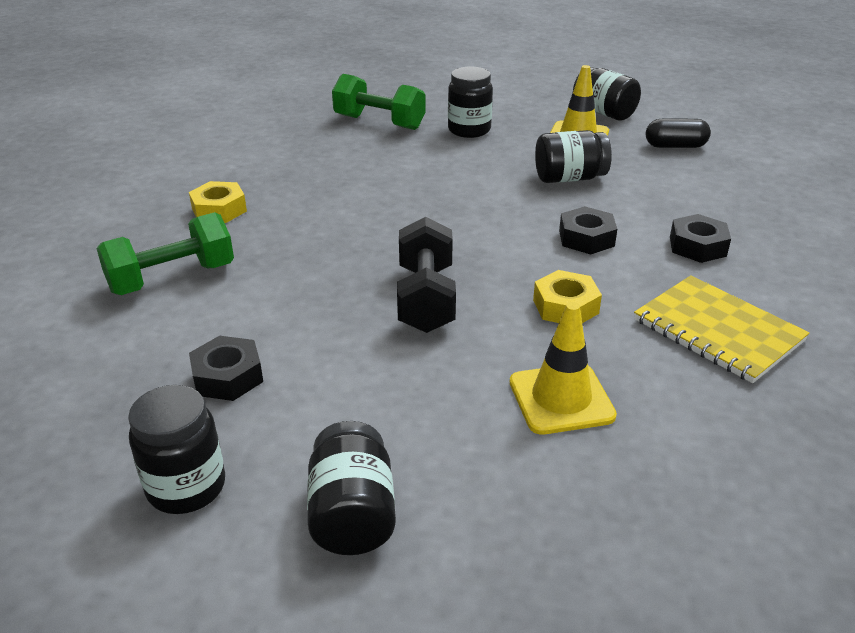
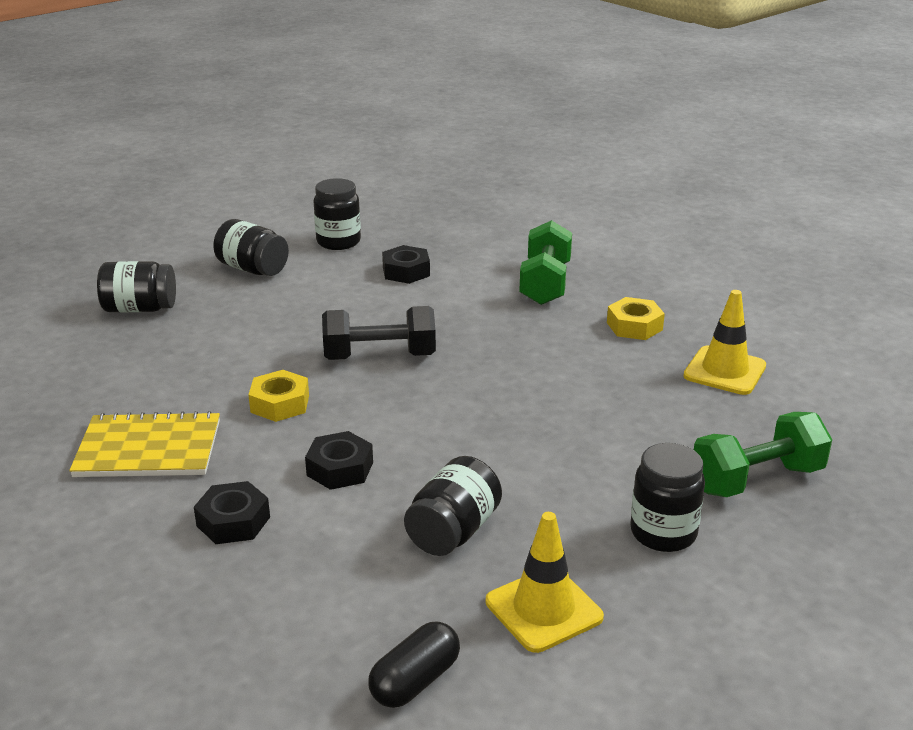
camera: 130 degrees right, 5 degrees down
(426, 298) = (379, 356): black dumbbell -> black dumbbell turned 45 degrees counterclockwise
(561, 399) = (213, 353): yellow traffic cone -> yellow traffic cone (724, 371)
(604, 113) = (594, 695): black jar -> black jar (140, 309)

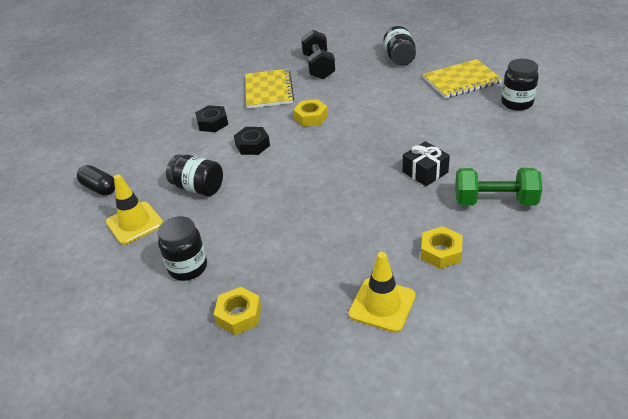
camera: 90 degrees right, 10 degrees up
(253, 269) = (461, 80): black jar -> yellow notebook
(379, 356) = (367, 141): black dumbbell -> black dumbbell (318, 67)
(406, 271) = (485, 136): black nut -> none
(473, 319) = (425, 172): none -> black gift
(757, 479) = (239, 315): green dumbbell -> yellow nut

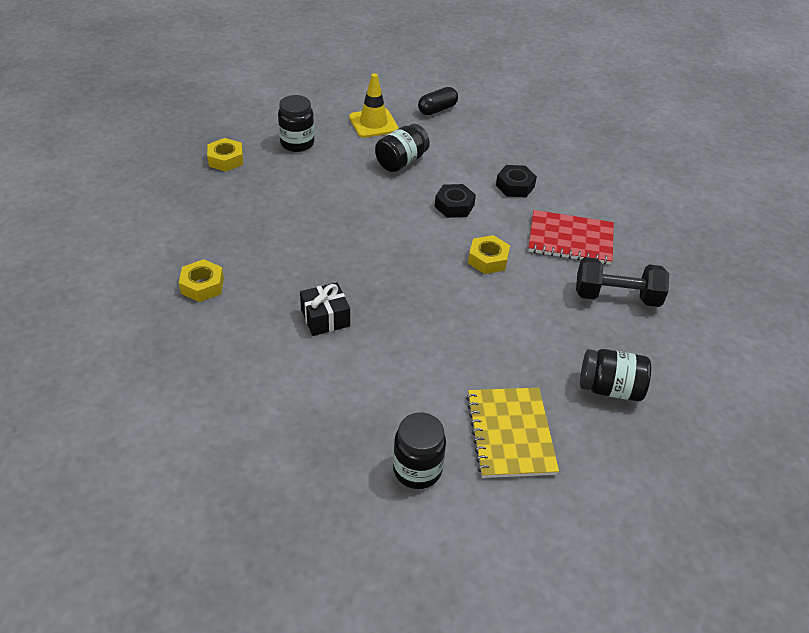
camera: 100 degrees right, 5 degrees up
(268, 90) = (570, 239): yellow notebook -> red notebook
(382, 305) = (174, 232): yellow traffic cone -> none
(495, 201) = (240, 353): green dumbbell -> none

